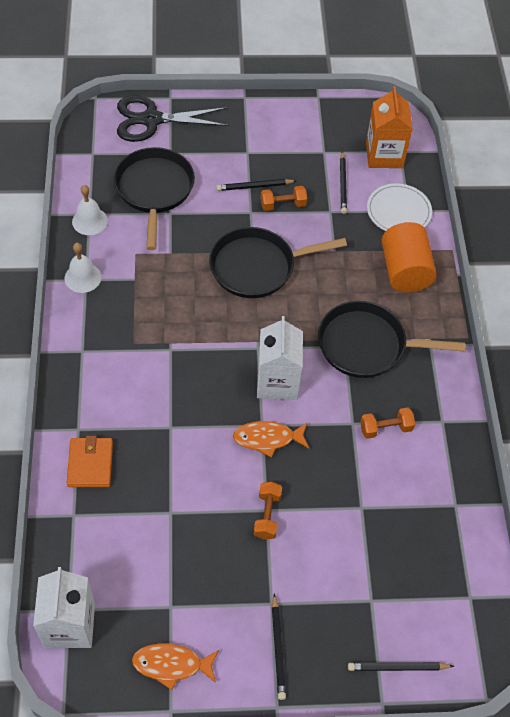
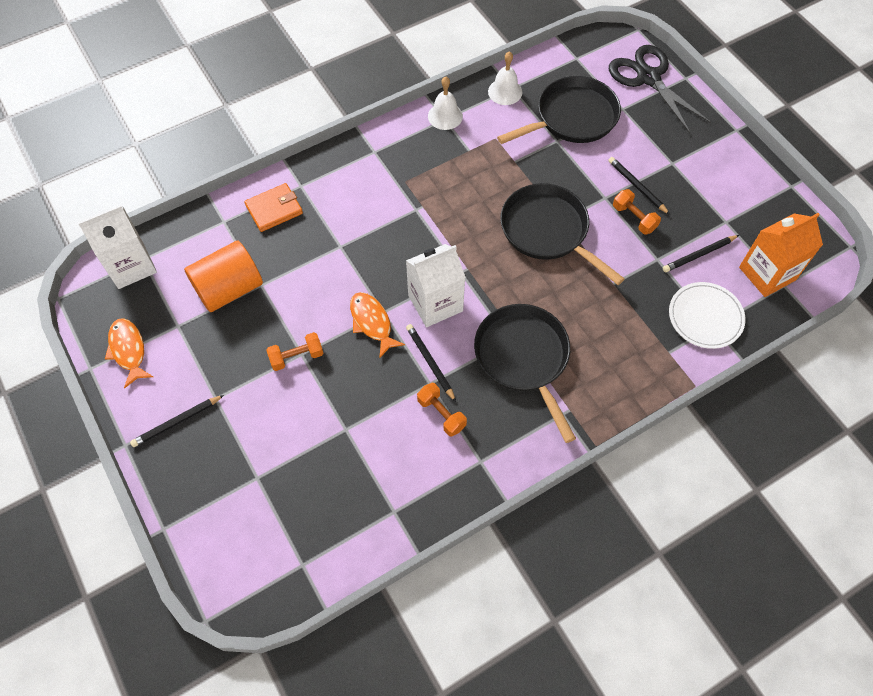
camera: 65 degrees right, 5 degrees up
(397, 667) = (202, 528): black pencil -> black pencil (430, 362)
(404, 271) = (635, 353): orange cylinder -> orange cylinder (229, 289)

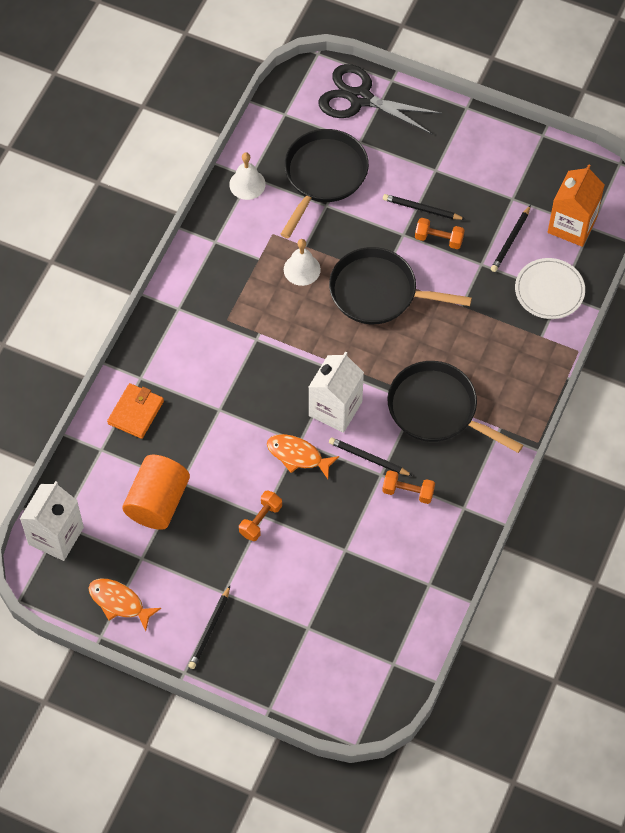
camera: 35 degrees left, 0 degrees up
(445, 116) = (213, 238): white bell -> white bell (302, 269)

